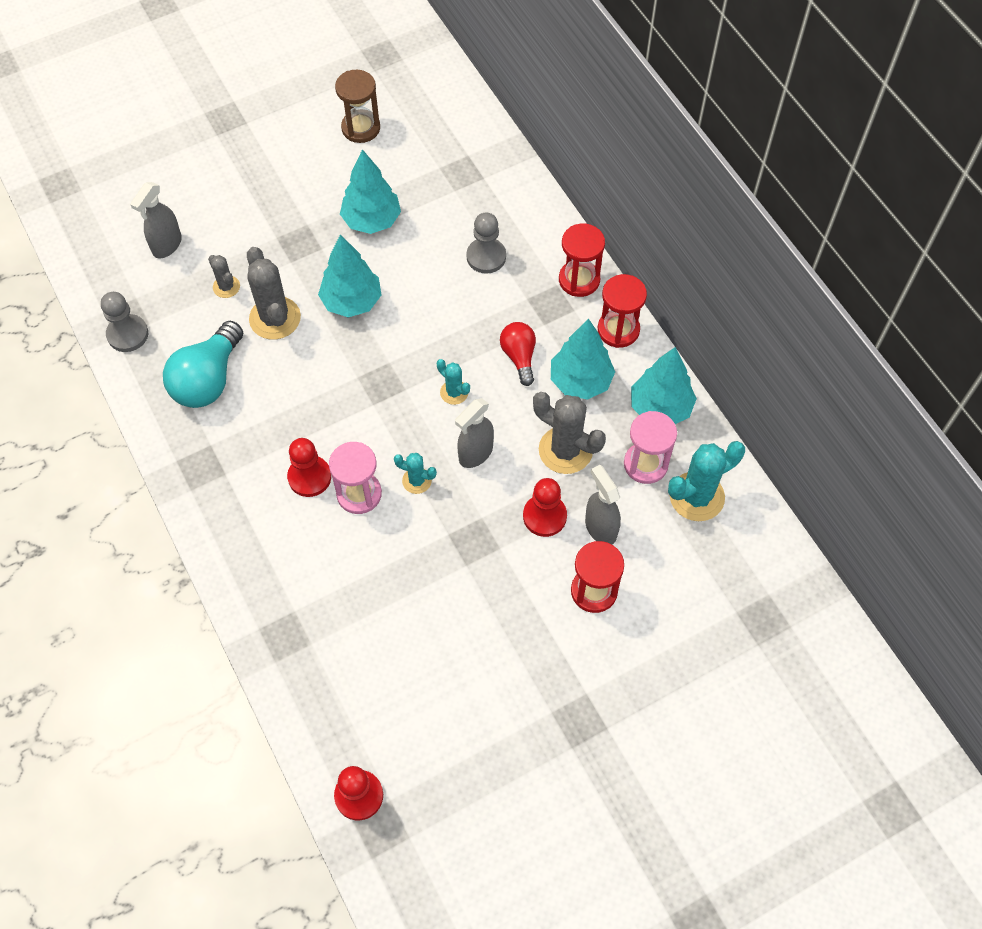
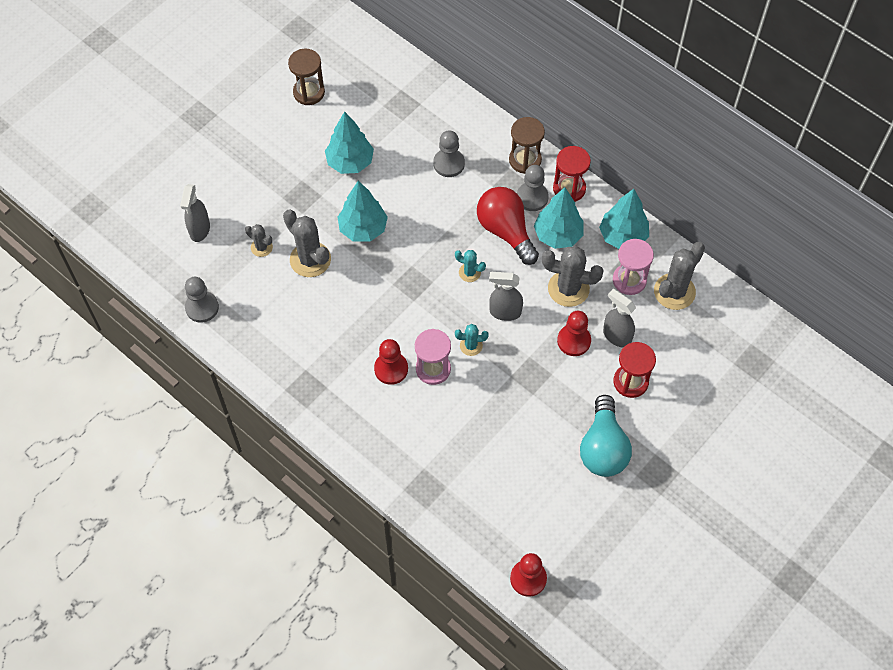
camera: 20 degrees left, 0 degrees up
(208, 379) = (281, 322): turquoise light bulb -> turquoise light bulb (603, 448)
(475, 453) = (505, 312): grey spray bottle -> grey spray bottle turned 75 degrees clockwise
(519, 357) = (506, 231): red light bulb -> red light bulb, size x1.68
(568, 326) = (532, 197): none -> grey pawn
(579, 280) = (525, 160): red hourglass -> brown hourglass
(696, 496) = (674, 292): turquoise cactus -> grey cactus

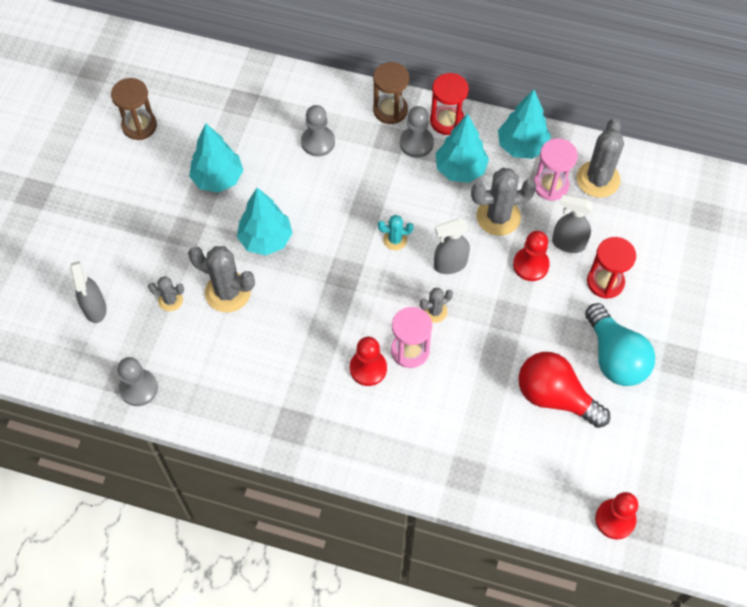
camera: 25 degrees left, 0 degrees up
(471, 346) = (435, 311): turquoise cactus -> grey cactus
(506, 231) = (408, 185): red light bulb -> red light bulb (555, 397)

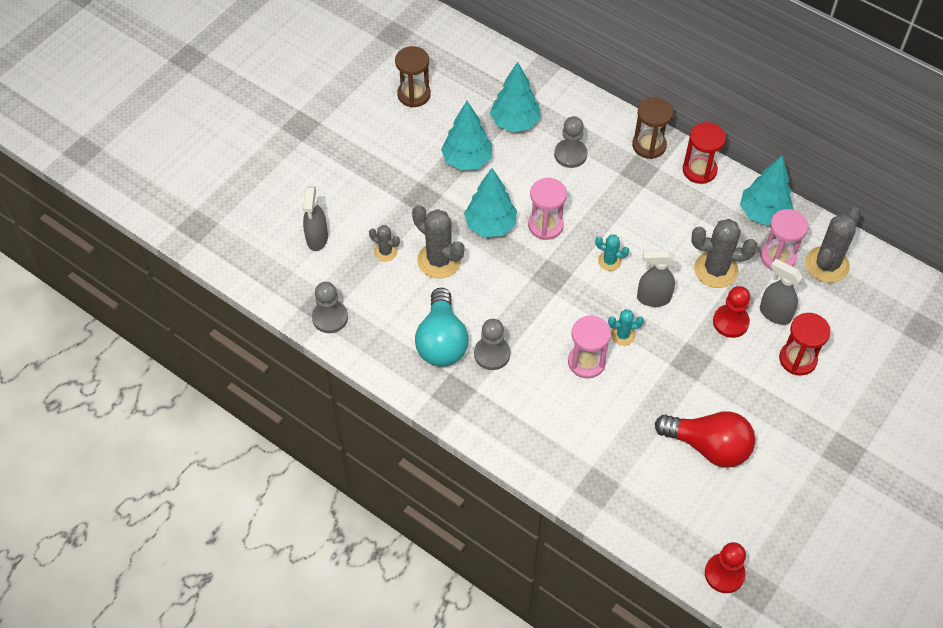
camera: 20 degrees right, 5 degrees down
(320, 223) = (545, 225): none -> pink hourglass
(368, 368) = (541, 365): red pawn -> none
(416, 143) = (662, 181): grey pawn -> grey pawn (492, 354)
(435, 311) = (623, 335): grey cactus -> turquoise cactus
(460, 169) = (695, 217): turquoise tree -> turquoise tree (515, 123)
(555, 397) = (708, 446): red light bulb -> red light bulb turned 150 degrees clockwise
(615, 357) = (781, 429): turquoise light bulb -> turquoise light bulb (442, 341)

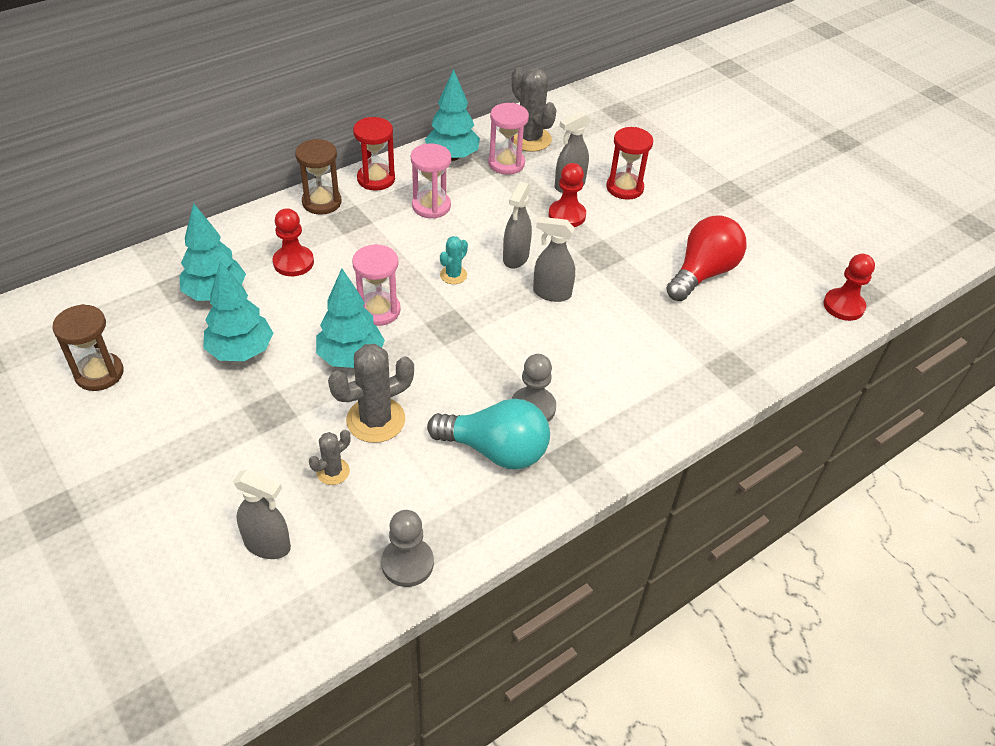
camera: 75 degrees left, 10 degrees down
(570, 154) = (293, 262): grey pawn -> red pawn
(586, 362) = (574, 331): pink hourglass -> pink hourglass (431, 206)
(623, 335) = (551, 293): turquoise cactus -> grey spray bottle
(716, 270) = (502, 206): grey cactus -> none

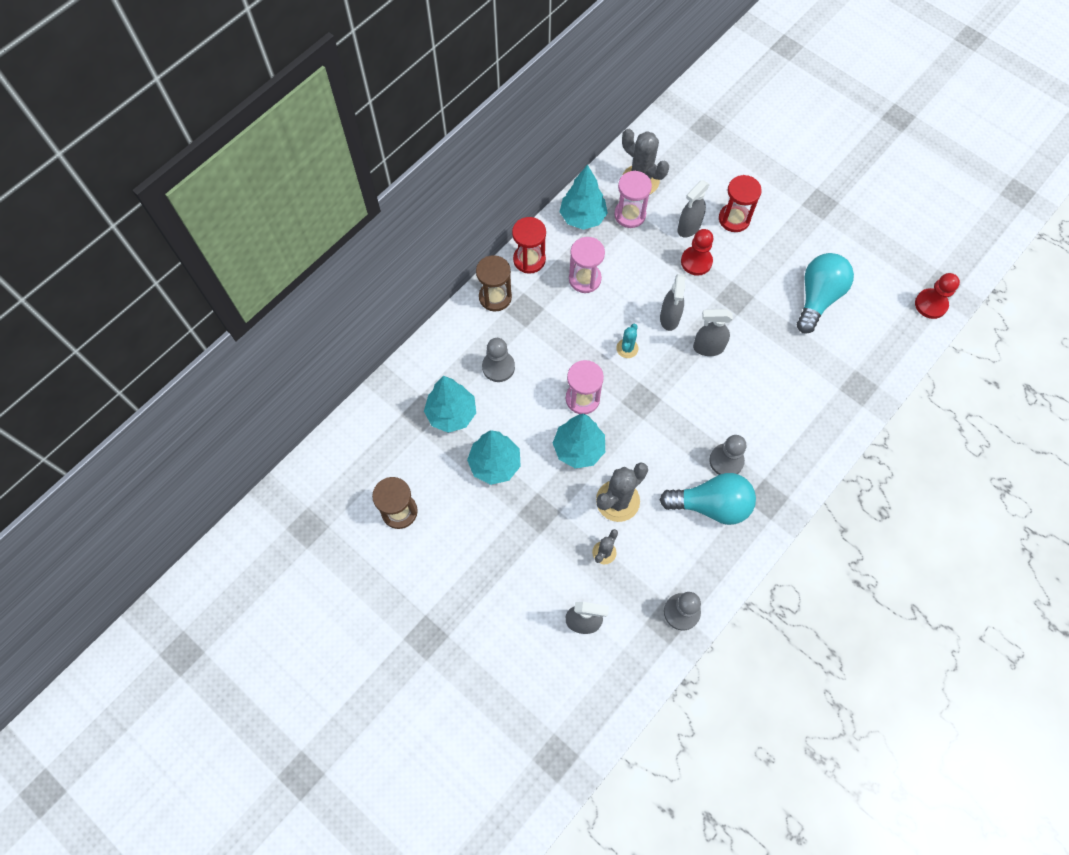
camera: 10 degrees left, 20 degrees up
(293, 262) = (498, 367): red pawn -> grey pawn
(702, 273) = (817, 297): red light bulb -> turquoise light bulb

